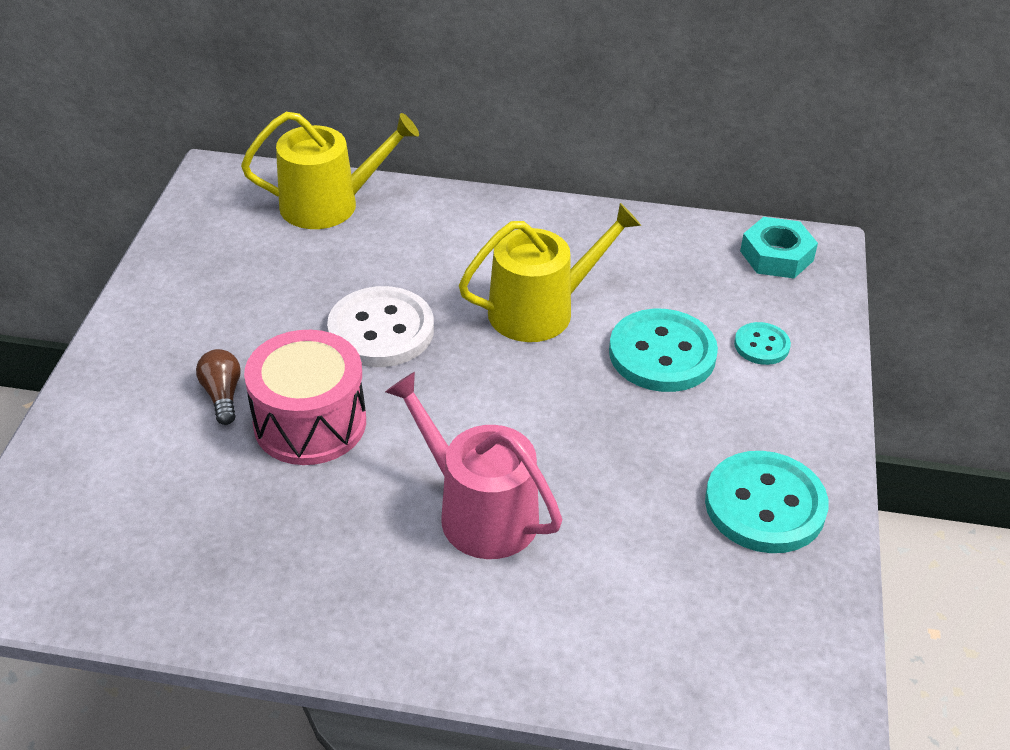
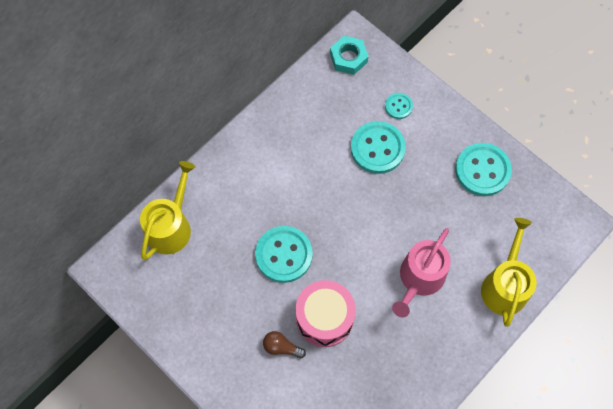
camera: 55 degrees left, 25 degrees up
(381, 330) = (284, 255): white button -> turquoise button
(479, 512) = (419, 278): pink watering can -> pink watering can turned 45 degrees counterclockwise
(541, 310) = (317, 179): yellow watering can -> yellow watering can (505, 285)

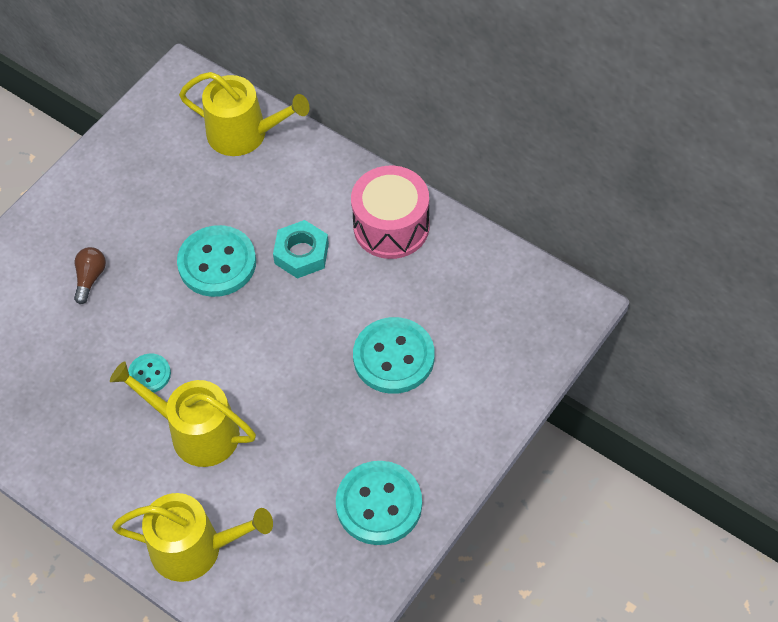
camera: 85 degrees right, 10 degrees down
(324, 318) = (132, 322): pink drum -> pink drum (391, 226)
(348, 58) = (539, 302): turquoise nut -> turquoise nut (301, 253)
(398, 106) = (469, 378): turquoise button -> turquoise button (149, 374)
(419, 278) = (196, 432): pink watering can -> yellow watering can

